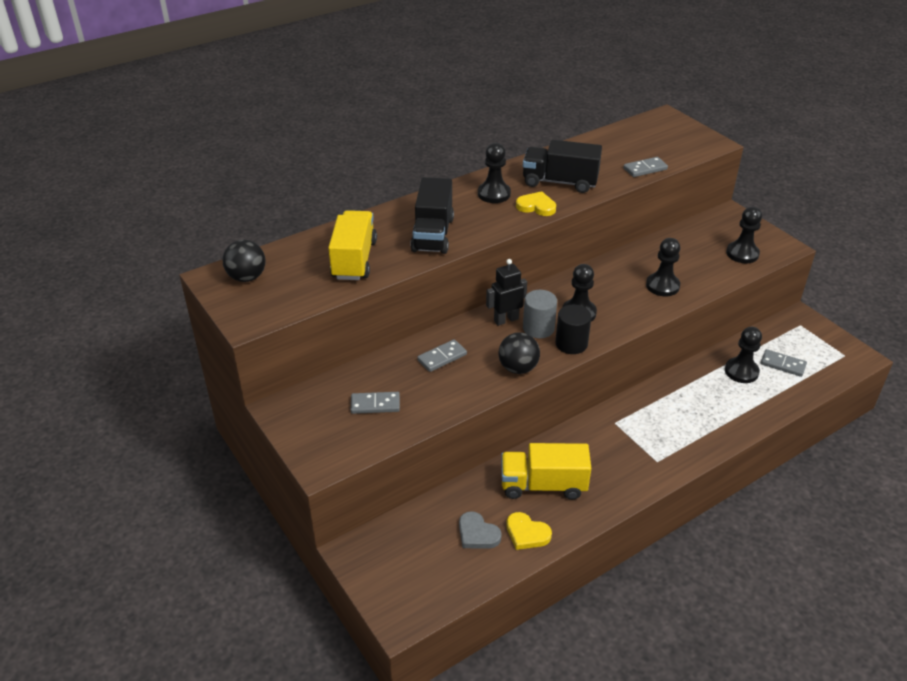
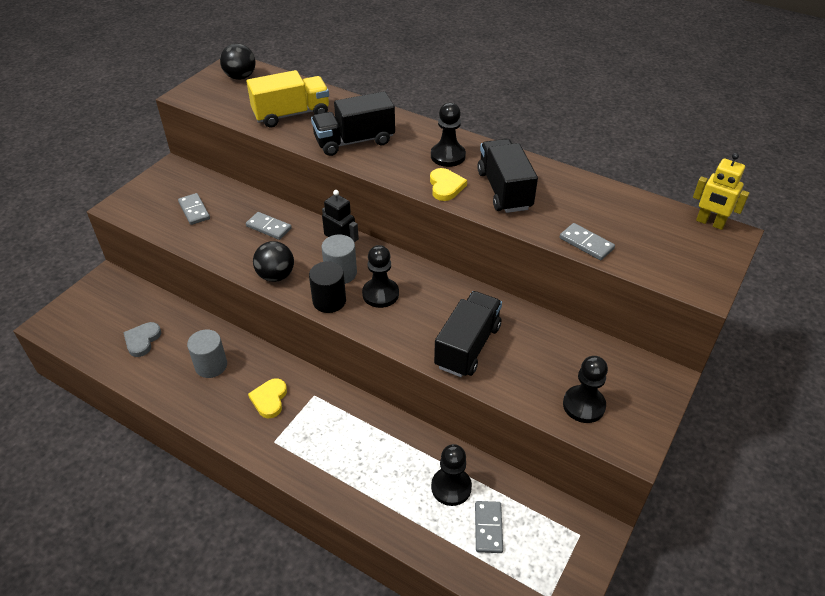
camera: 65 degrees right, 5 degrees up
(527, 533) = (151, 371): yellow heart -> yellow heart (269, 399)
(543, 485) = (211, 365): yellow truck -> grey cylinder
(650, 118) = (710, 223): none -> yellow robot
(662, 286) = (467, 346): black pawn -> black truck

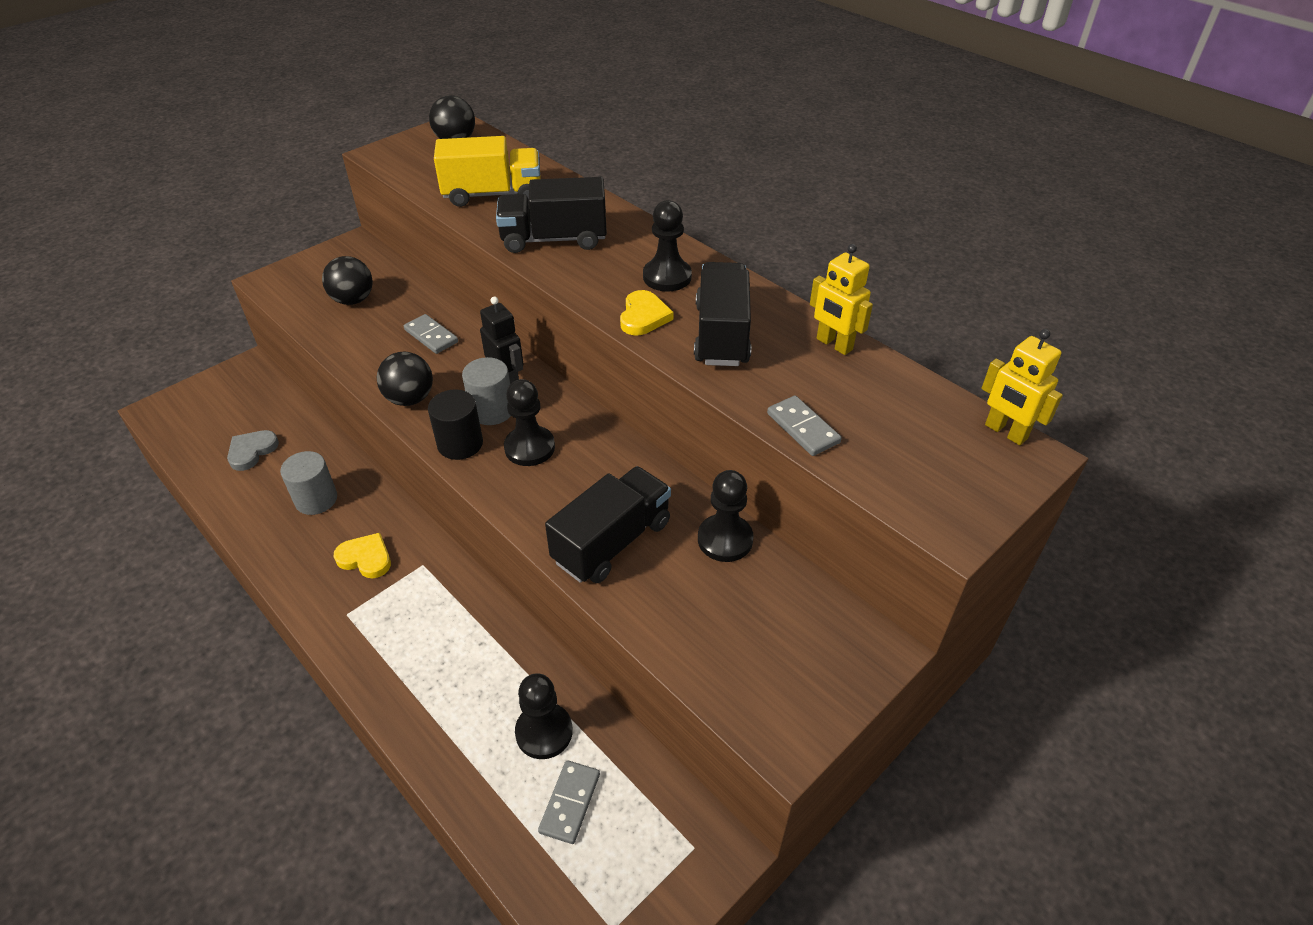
camera: 15 degrees right, 0 degrees up
(194, 210) = (353, 300): grey domino -> black ball
(269, 399) = (366, 558): yellow heart -> yellow heart turned 90 degrees clockwise
(580, 184) = (834, 344): none -> yellow robot
(583, 405) = (738, 661): black pawn -> black pawn (725, 539)

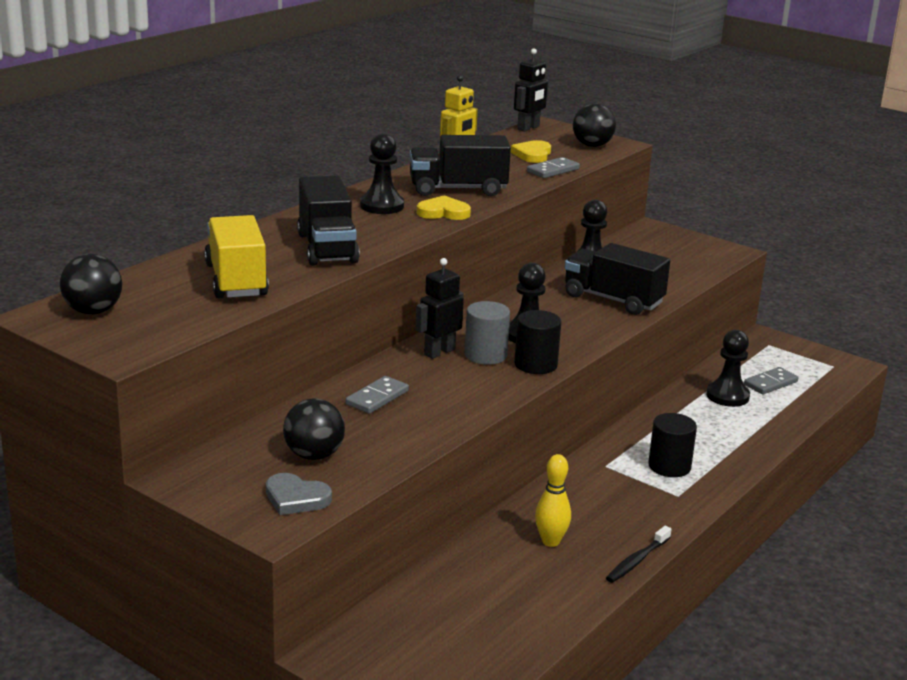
camera: 100 degrees left, 20 degrees down
(252, 451) = (492, 605): grey heart -> grey heart (296, 498)
(259, 554) = (637, 561): none -> black toothbrush
(316, 499) = (550, 541): grey cylinder -> yellow bowling pin
(366, 558) = (612, 497): yellow heart -> yellow heart (533, 155)
(402, 621) = (669, 466): none -> black cylinder
(410, 399) = (483, 395): black ball -> black ball (592, 146)
(570, 803) = (770, 383): grey domino -> grey domino turned 45 degrees counterclockwise
(1005, 432) = (528, 128): yellow robot -> black robot

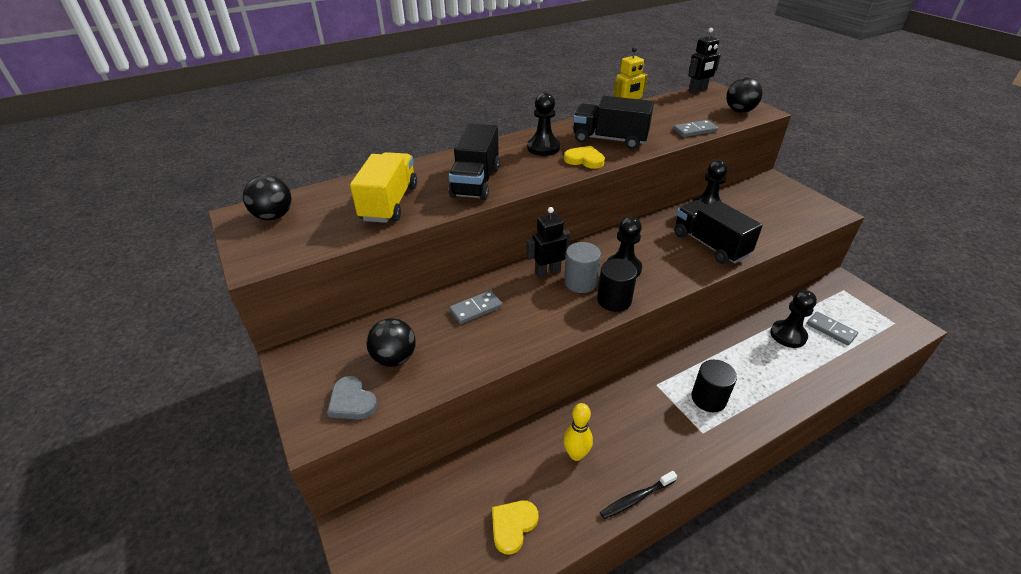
camera: 25 degrees right, 15 degrees up
(533, 155) = (687, 114): yellow heart -> yellow heart (513, 526)
(770, 383) = (831, 330): grey domino -> grey domino turned 60 degrees clockwise

